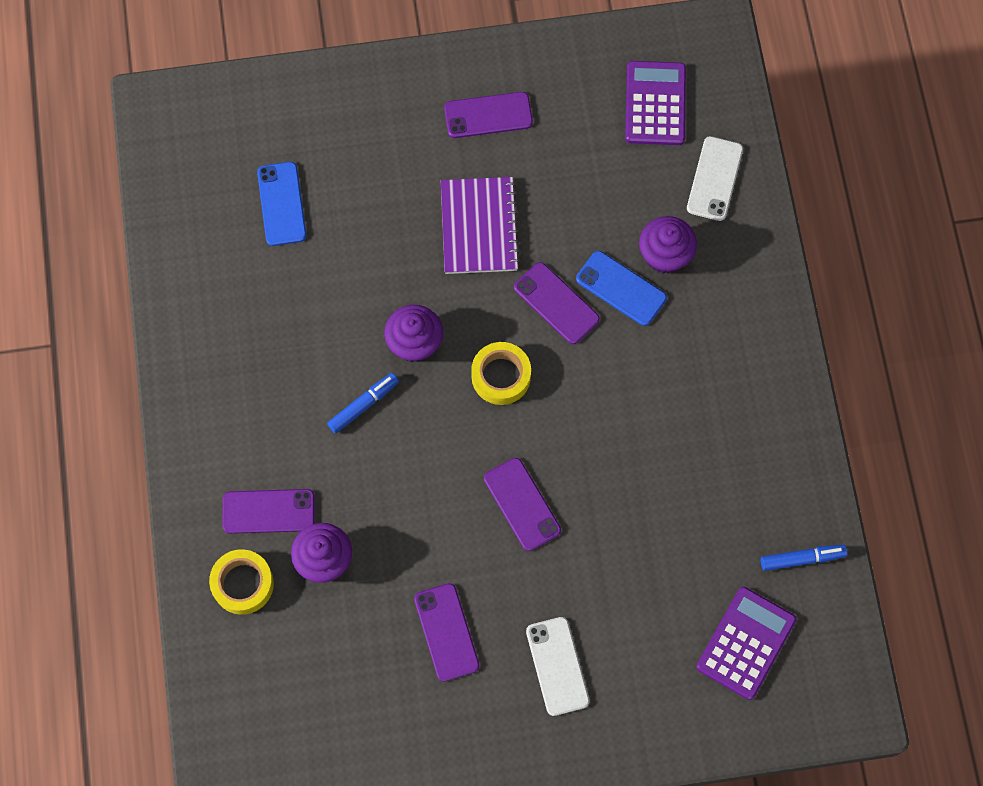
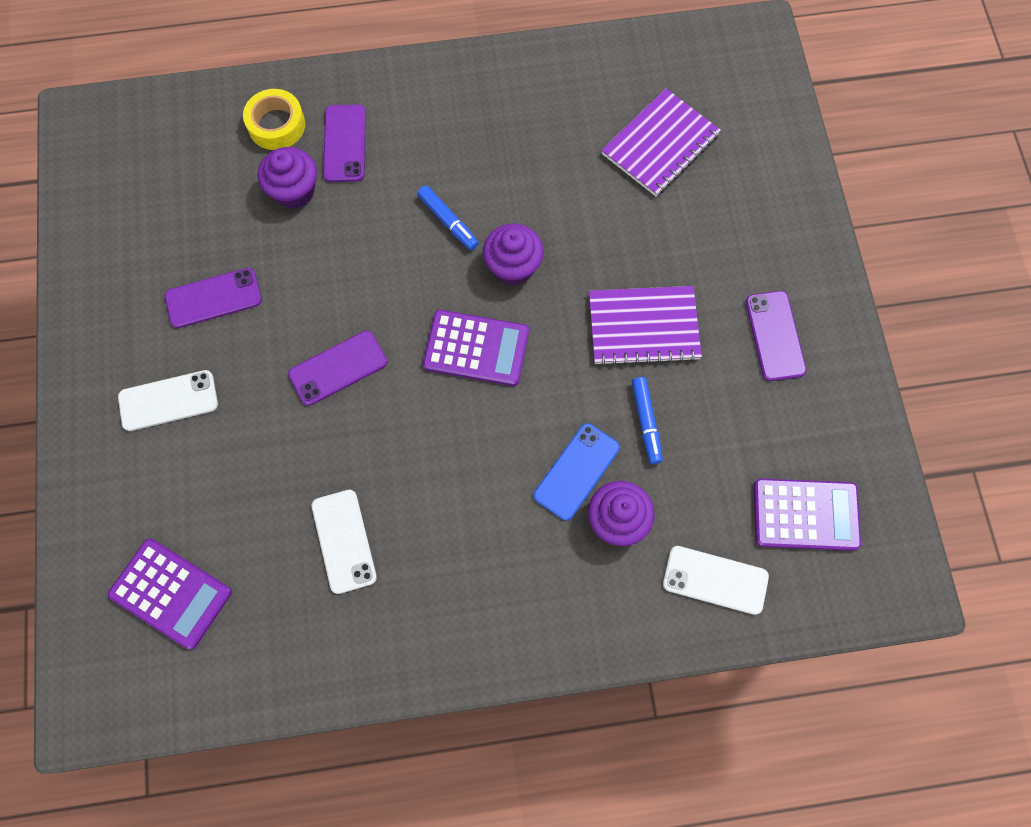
camera: 90 degrees right, 0 degrees up
(281, 204) = (660, 144): blue phone -> purple notebook
(501, 376) = (476, 348): yellow tape -> purple calculator
(556, 303) = (558, 404): purple phone -> none
(691, 490) = (344, 541): none -> white phone
(802, 559) = (258, 660): blue marker -> blue marker (646, 422)

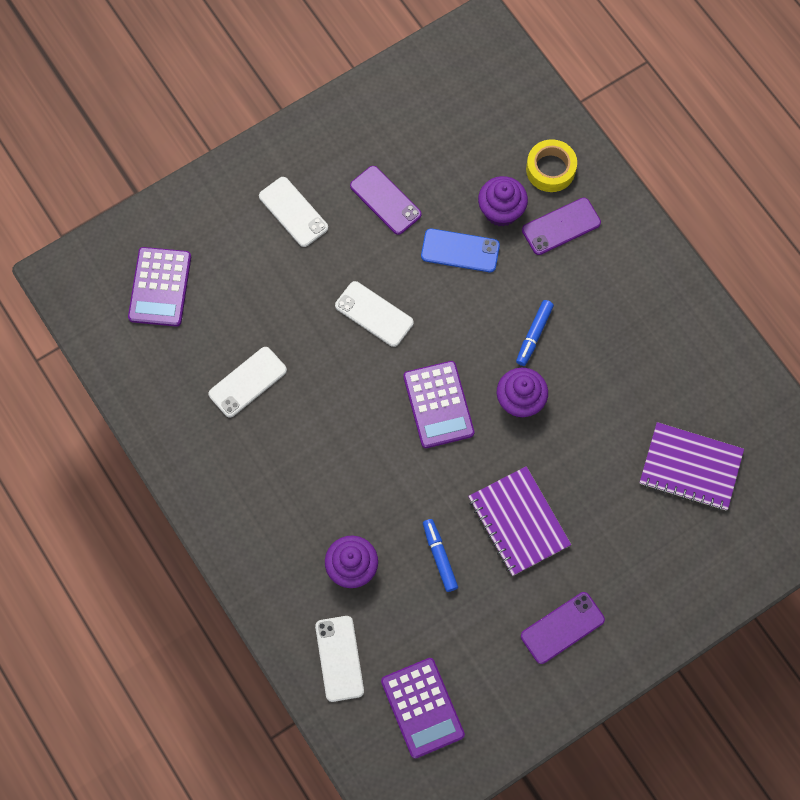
camera: 65 degrees right, 0 degrees up
(338, 368) = (374, 314): purple phone -> white phone
(576, 471) = (376, 521): blue phone -> blue phone (460, 250)
(646, 422) = (439, 556): blue marker -> blue marker turned 105 degrees clockwise

